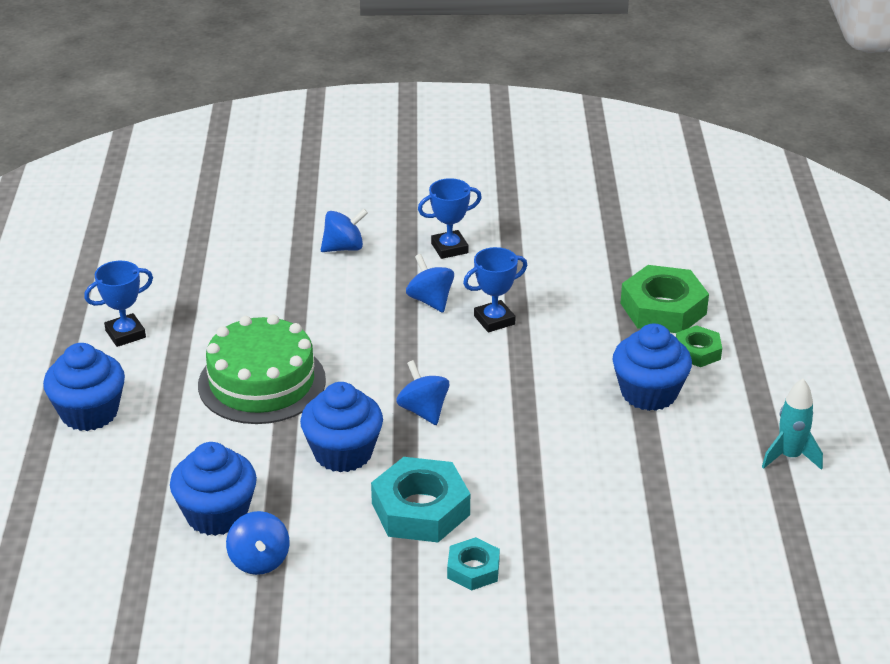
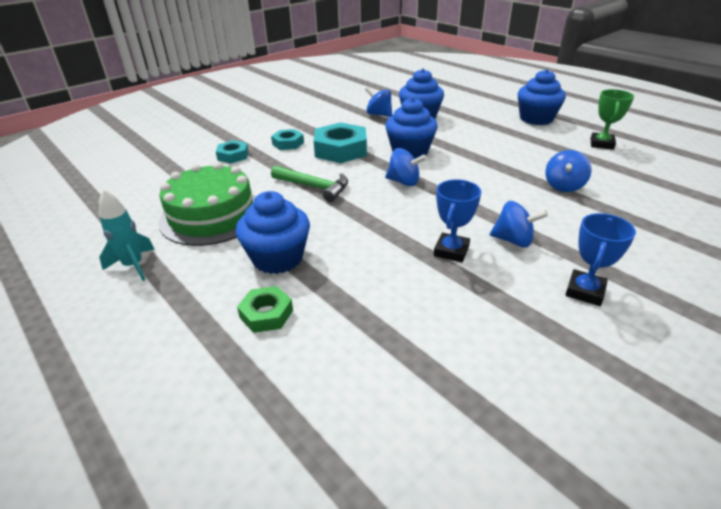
camera: 140 degrees right, 0 degrees up
(125, 334) = (601, 144): blue trophy -> green trophy
(262, 382) = (501, 156): green cake -> green cake (212, 215)
(344, 248) = (639, 244): blue spinning top -> blue spinning top (563, 186)
(527, 460) = (314, 187): none -> green hammer
(574, 587) = (233, 156): none -> turquoise nut
(663, 308) = (337, 342): green nut -> none

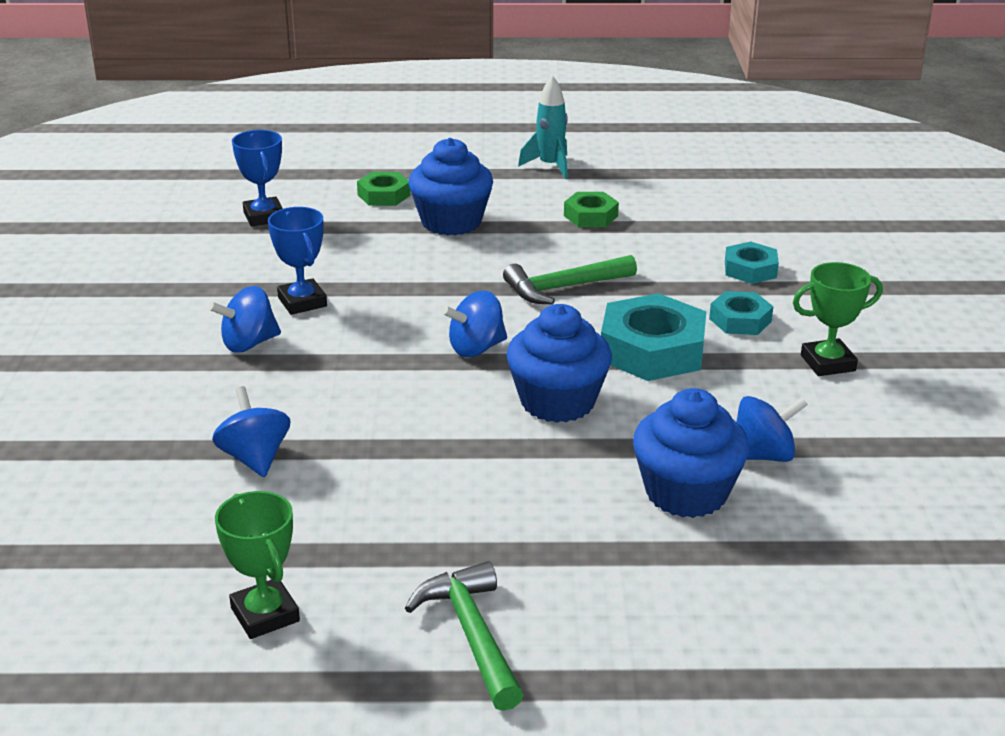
camera: 130 degrees right, 5 degrees down
(212, 215) = (590, 216): green cake -> green nut
(300, 122) = (827, 363): none -> green trophy
(536, 119) = (472, 634): blue cupcake -> green hammer
(585, 291) = (132, 330): blue trophy -> blue trophy (264, 216)

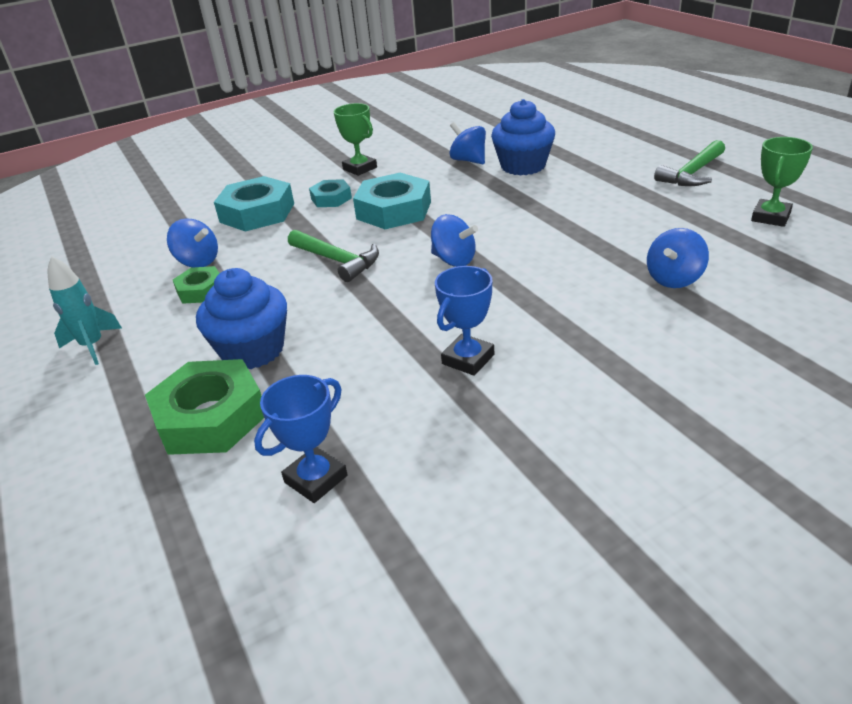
camera: 115 degrees left, 5 degrees up
(248, 344) = (558, 352): blue spinning top -> blue spinning top (198, 261)
(384, 195) = (211, 417): green nut -> green nut, size x1.80
(557, 402) = (484, 216): blue cupcake -> none
(750, 269) = (257, 213): turquoise nut -> turquoise nut, size x1.80

